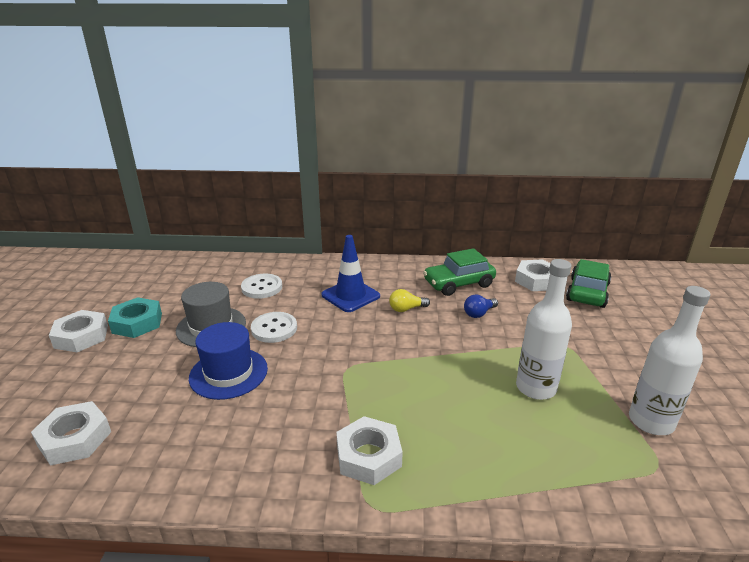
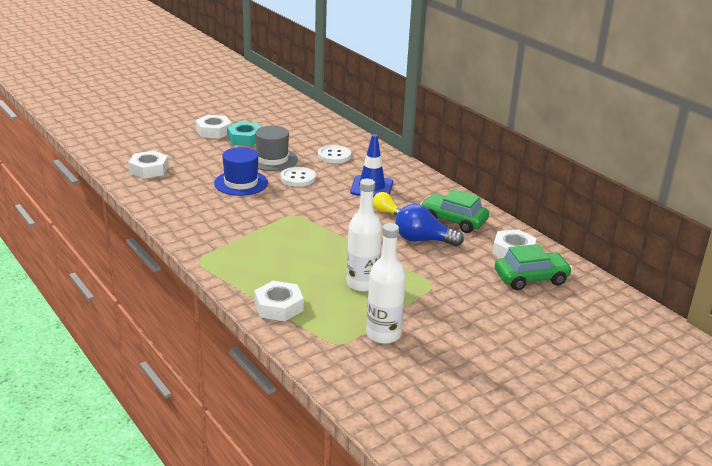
camera: 50 degrees right, 0 degrees up
(368, 456) = (230, 247): white nut -> white nut (278, 306)
(479, 313) = (423, 240): blue light bulb -> blue light bulb, size x1.79

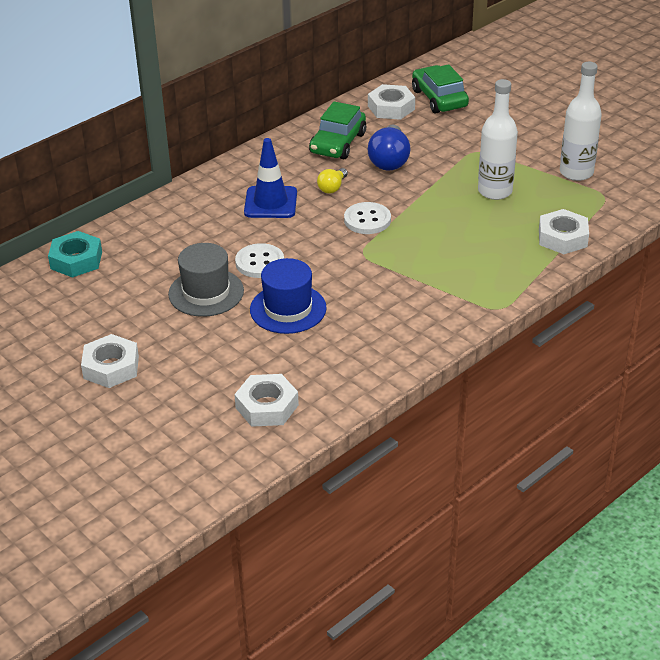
camera: 95 degrees left, 10 degrees up
(245, 138) = (135, 329): turquoise nut -> turquoise nut (76, 260)
(334, 155) = (181, 240): white button -> white button (367, 220)

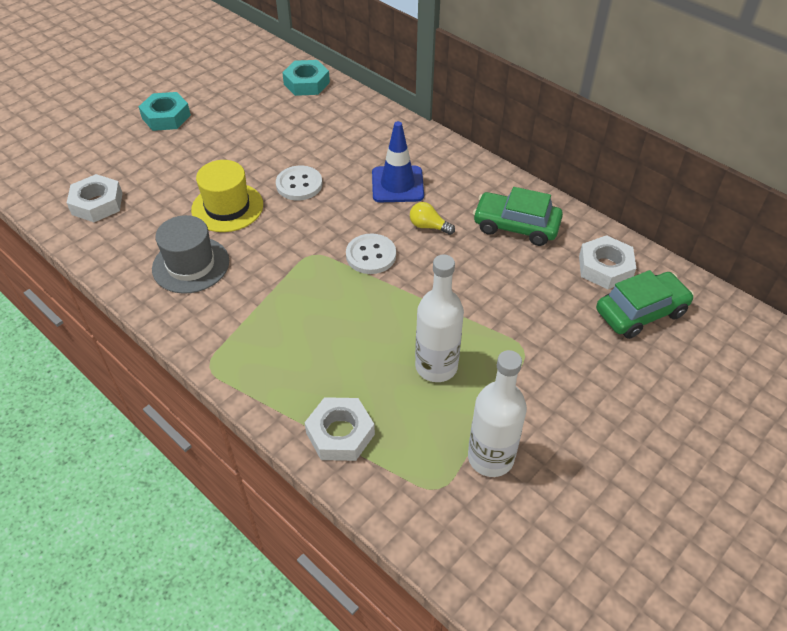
camera: 85 degrees right, 10 degrees up
(111, 367) = (166, 117): white nut -> turquoise nut
(206, 292) = (256, 156): grey hat -> grey hat (191, 265)
(288, 309) = (227, 207): blue hat -> yellow hat
(389, 160) = (489, 269): blue light bulb -> none

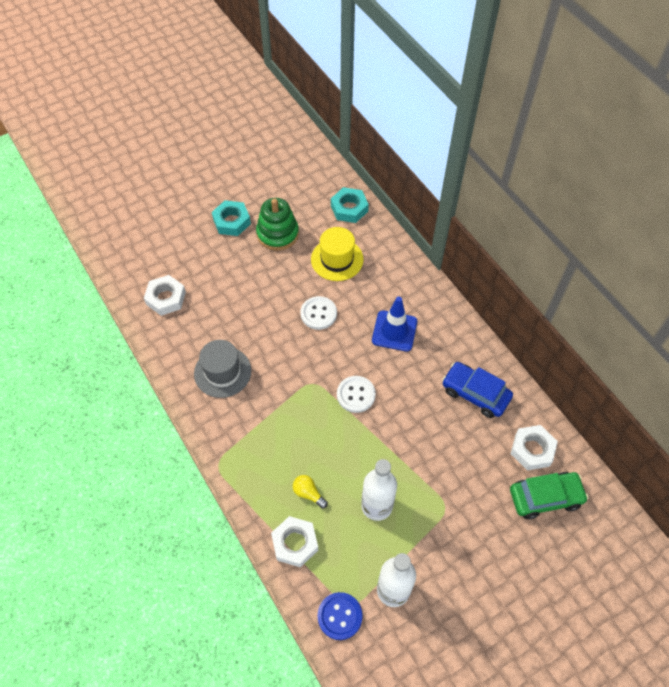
camera: 15 degrees right, 10 degrees up
(226, 119) = (277, 234): none -> green stacking toy
(227, 207) = (260, 324): yellow hat -> yellow hat (337, 259)
(428, 226) = (407, 378): yellow light bulb -> yellow light bulb (308, 493)
(428, 507) = (339, 616): none -> blue button
(516, 226) = (475, 393): green car -> blue car

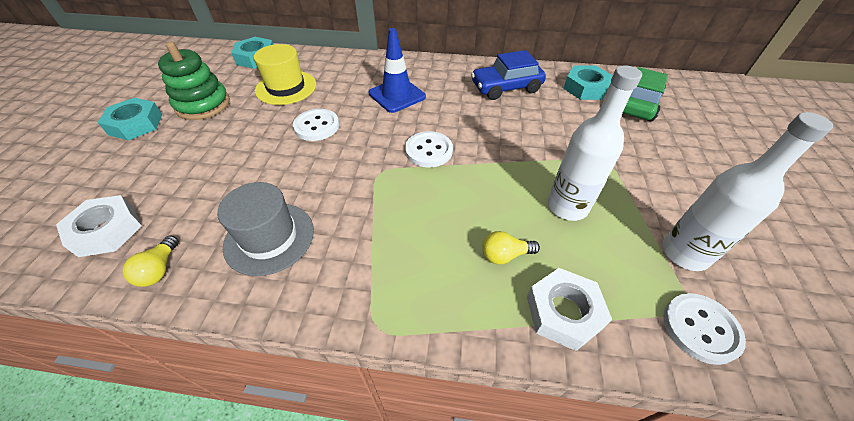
camera: 50 degrees left, 10 degrees down
(168, 344) = (159, 269): none -> yellow light bulb
(339, 616) = (700, 328): blue button -> white button
(532, 450) = (585, 88): white nut -> turquoise nut

